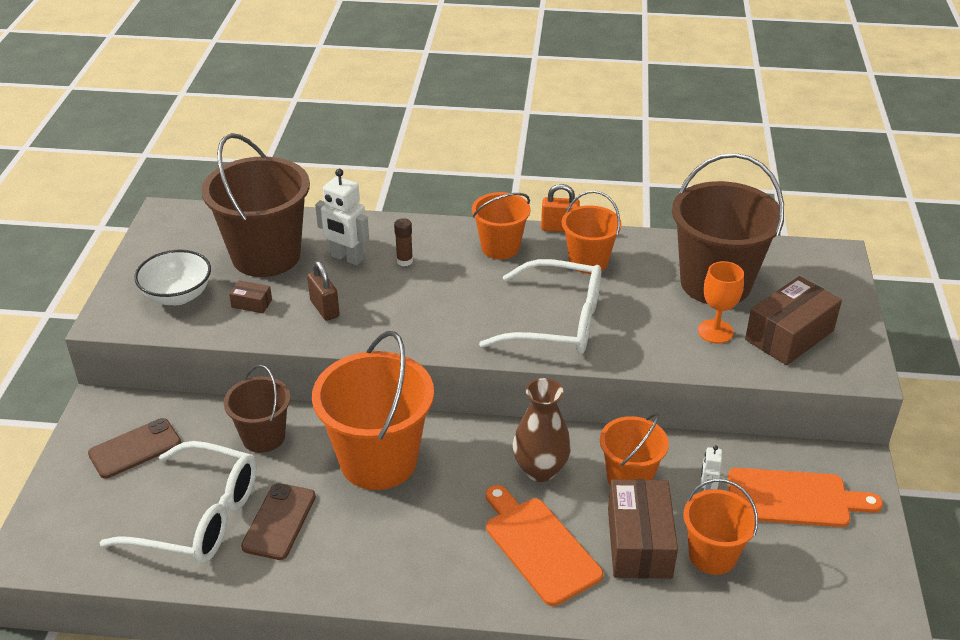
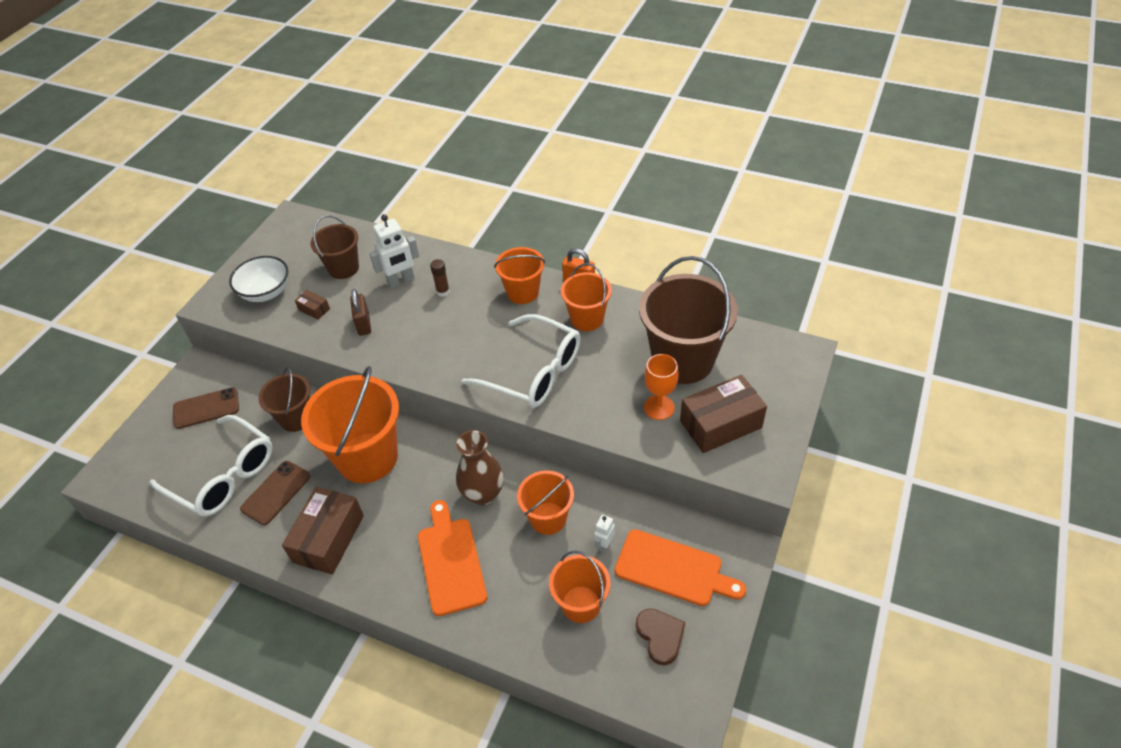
camera: 20 degrees right, 10 degrees up
(266, 256) = (343, 268): brown bucket -> brown bucket, size x0.57
(346, 258) = (401, 281): white robot -> white robot turned 75 degrees counterclockwise
(639, 543) = (528, 578): brown box -> brown box (328, 539)
(816, 566) = (660, 636): none -> brown heart

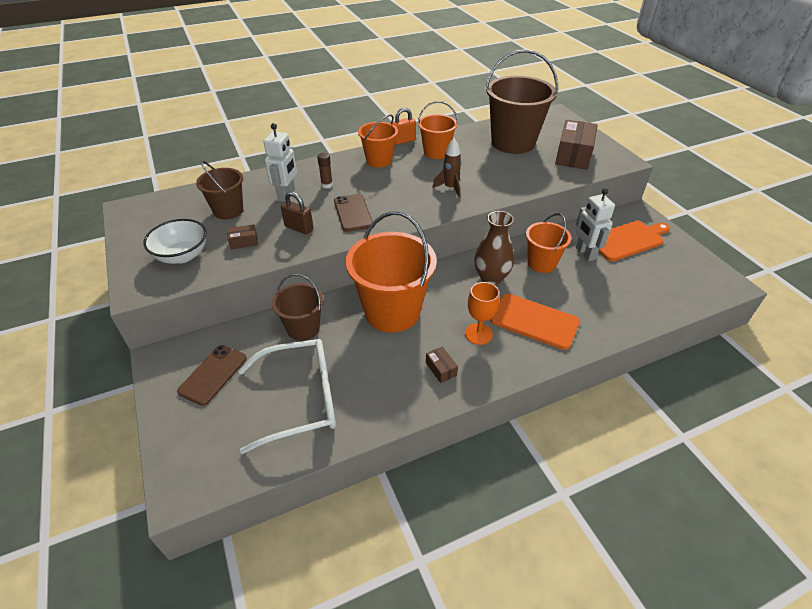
camera: 50 degrees left, 5 degrees down
(276, 493) = (360, 376): brown phone -> brown phone (353, 213)
(328, 539) = (441, 369): brown box -> brown box, size x0.45
(534, 372) = (450, 188): white glasses -> brown rocket
(581, 604) = (619, 284): orange bucket -> none
(604, 545) = (585, 253): white robot -> white robot, size x1.85
(659, 407) = (537, 165): orange goblet -> orange goblet (478, 334)
(660, 636) = (669, 268): brown heart -> none

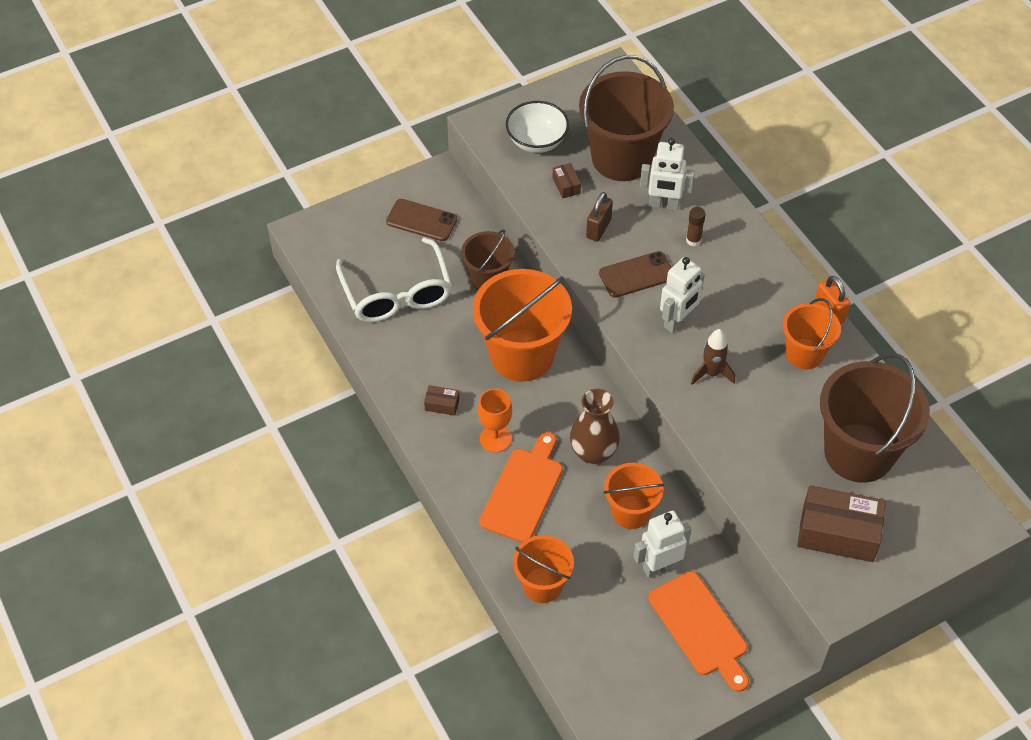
camera: 85 degrees right, 10 degrees up
(228, 211) = (622, 158): brown bucket -> brown bucket, size x1.76
(379, 160) = (766, 288): orange bucket -> orange bucket (542, 585)
(402, 198) = (677, 321): none -> white robot
(441, 369) = (442, 405): brown box -> brown box turned 45 degrees clockwise

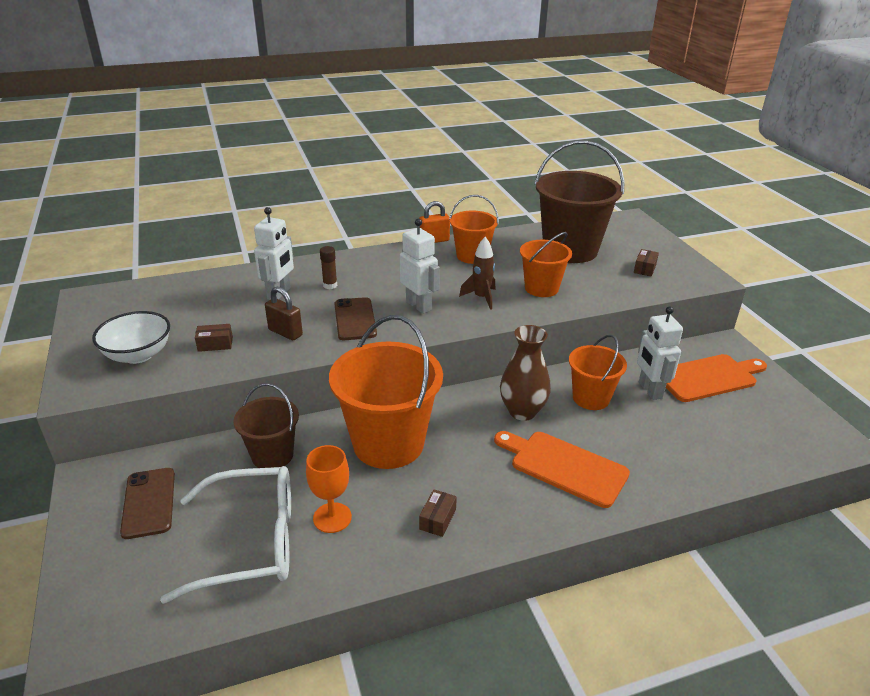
camera: 80 degrees left, 20 degrees down
(421, 220) = (149, 503): brown phone -> brown phone turned 45 degrees counterclockwise
(495, 439) = (494, 479): orange goblet -> orange goblet (332, 518)
(542, 585) = (679, 468): orange bucket -> orange bucket (541, 288)
(622, 158) = (205, 307): brown bucket -> none
(837, 533) = (644, 268): brown box -> brown box, size x0.45

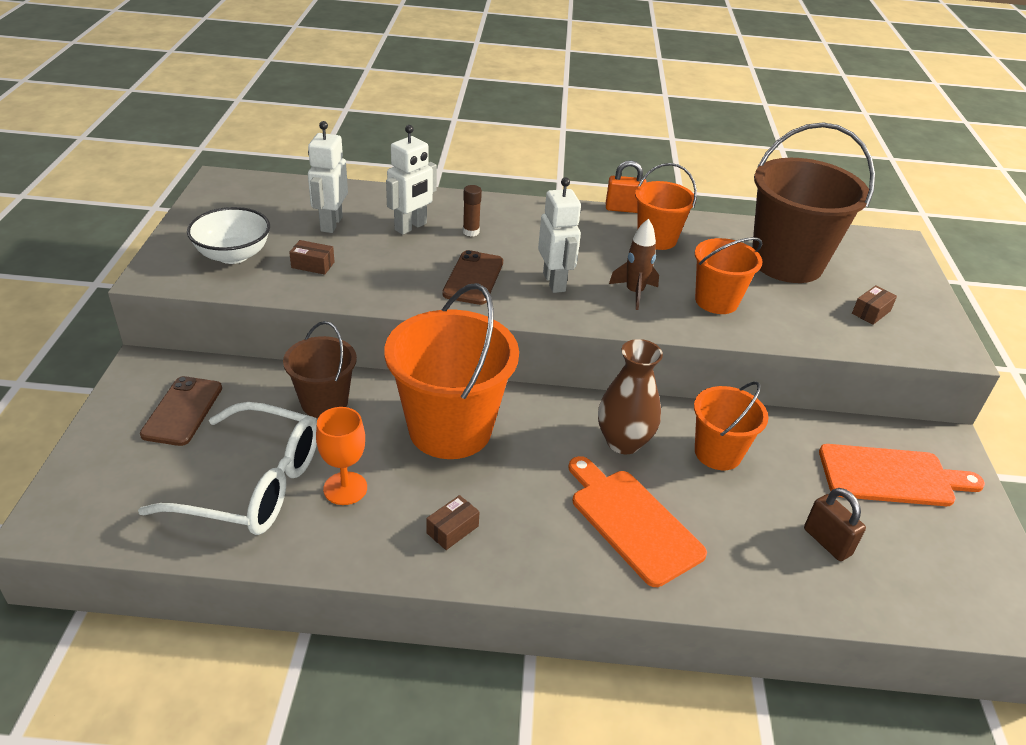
camera: 20 degrees right, 5 degrees up
(285, 332) = (390, 272): brown padlock -> brown padlock (827, 542)
(650, 390) = (800, 467): white robot -> white robot (331, 224)

